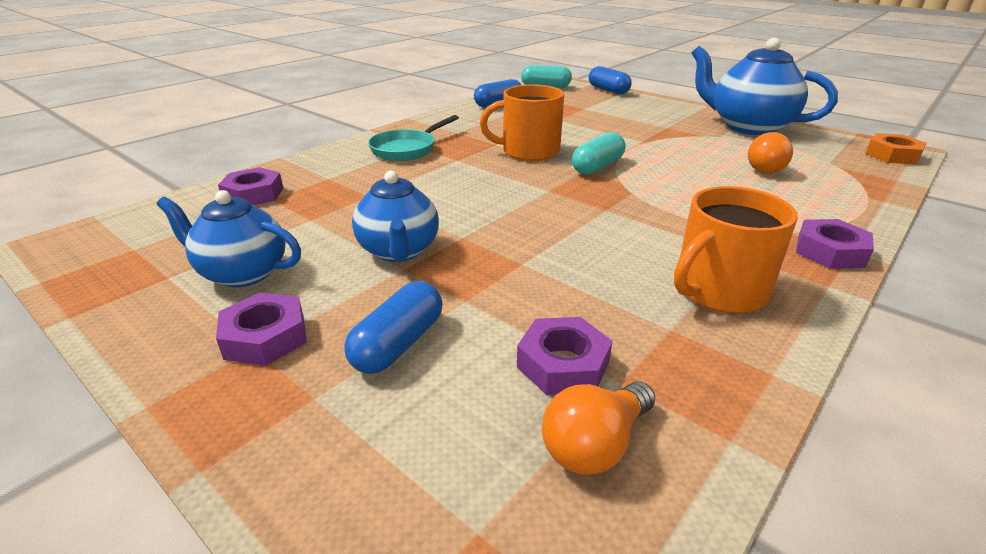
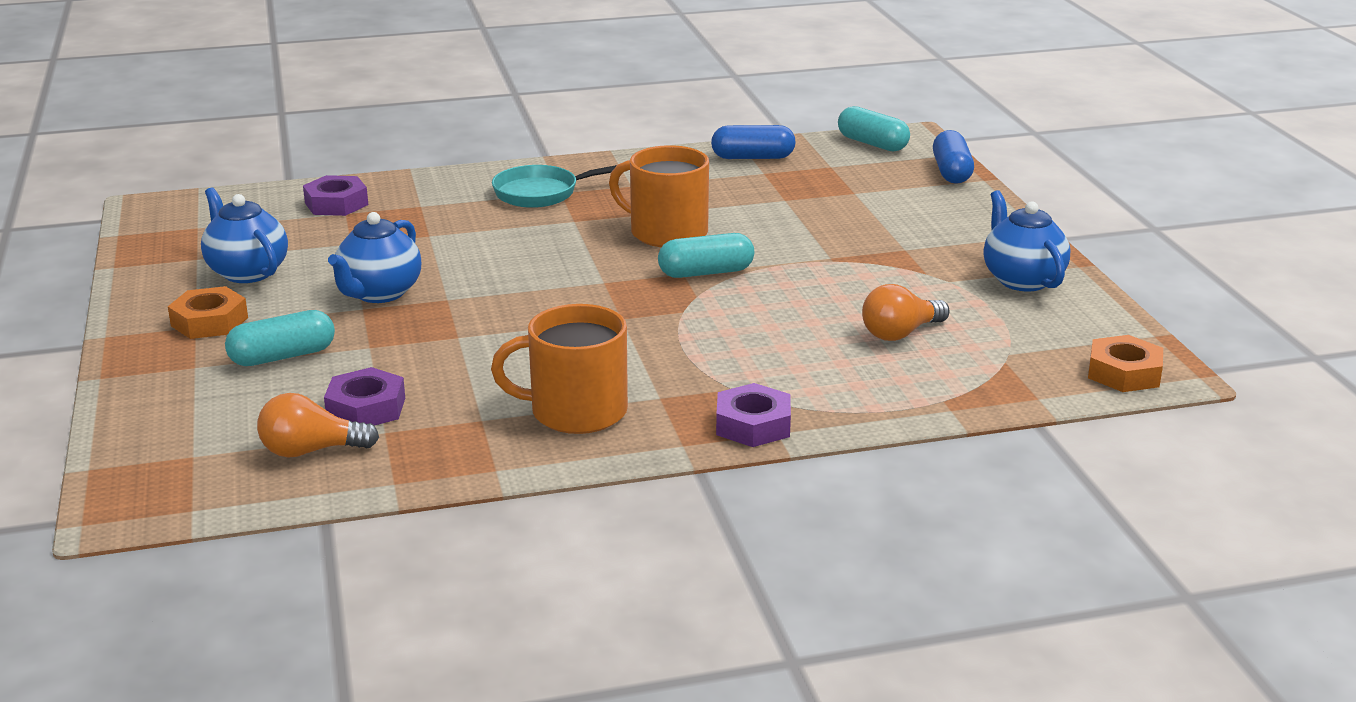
camera: 35 degrees right, 5 degrees down
(265, 337) = (209, 322): purple nut -> orange nut
(398, 344) = (282, 356): blue capsule -> turquoise capsule
(748, 127) = (1021, 280): blue teapot -> blue teapot, size x0.64

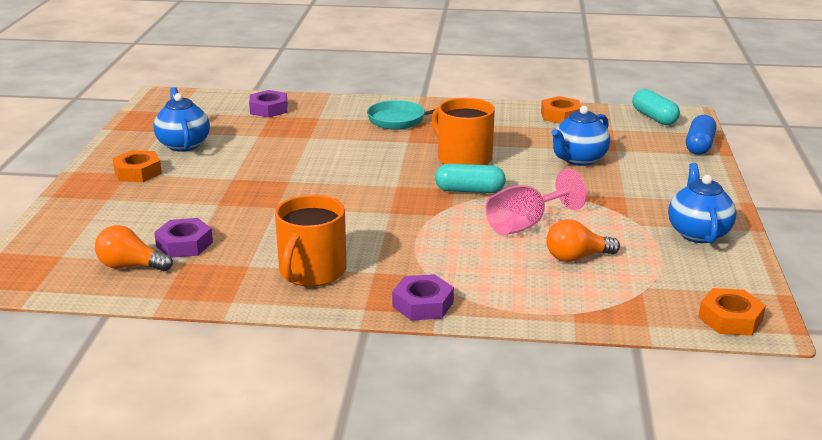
camera: 20 degrees right, 0 degrees up
(282, 356) = (162, 201): turquoise capsule -> none
(379, 293) = (249, 170): blue teapot -> blue teapot (578, 159)
(576, 412) = (312, 272): orange mug -> orange mug turned 90 degrees counterclockwise
(753, 157) = (560, 116): blue capsule -> orange nut
(809, 304) = (525, 224): none -> pink goblet

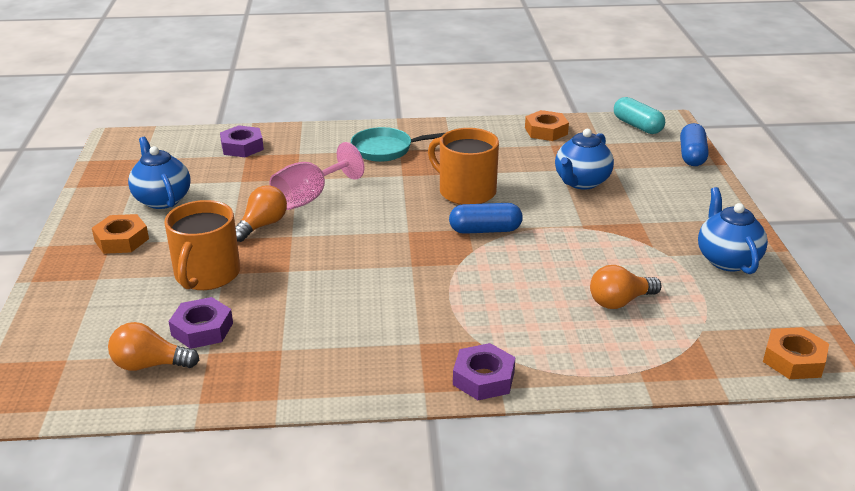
camera: 10 degrees left, 5 degrees up
(265, 171) = (262, 225): none -> orange light bulb
(312, 272) = (353, 350): orange mug -> orange mug (207, 275)
(469, 191) = (485, 230): turquoise capsule -> blue capsule
(525, 224) = (555, 266): pink goblet -> pink goblet (309, 197)

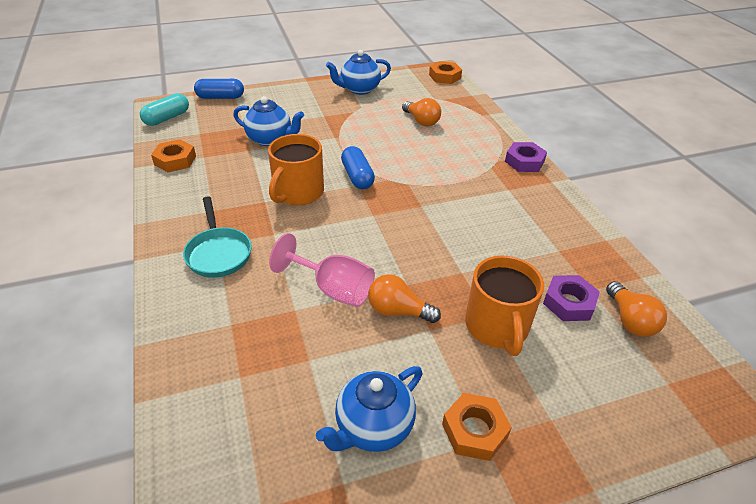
camera: 105 degrees left, 10 degrees up
(207, 275) = (497, 326): orange mug -> orange mug turned 90 degrees clockwise
(242, 147) = (217, 388): purple nut -> none

